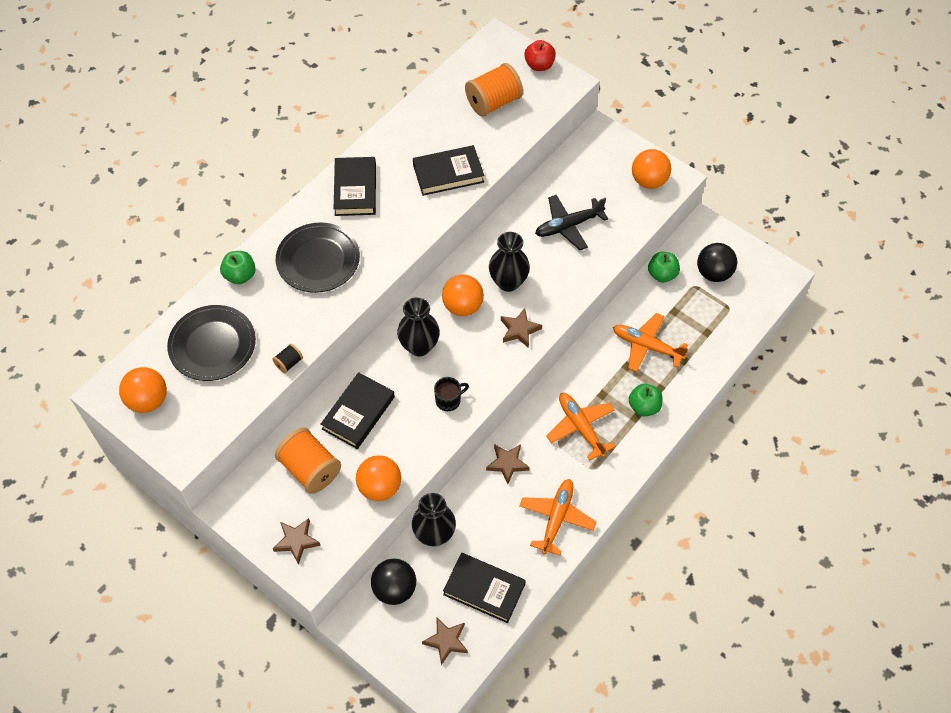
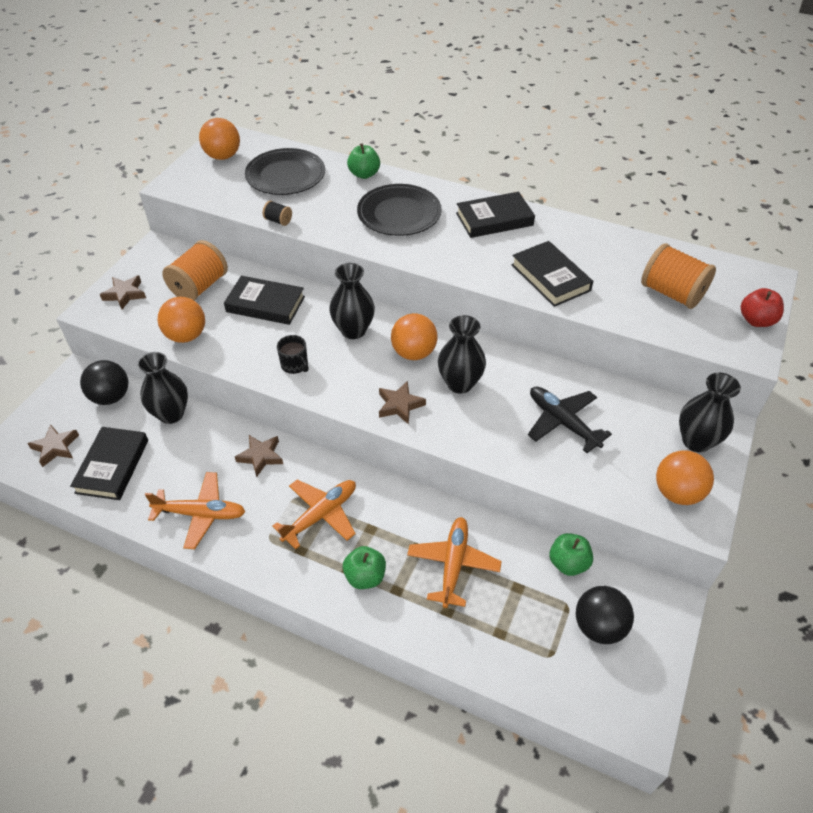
camera: 75 degrees right, 10 degrees down
(608, 152) = (696, 441): none -> black vase

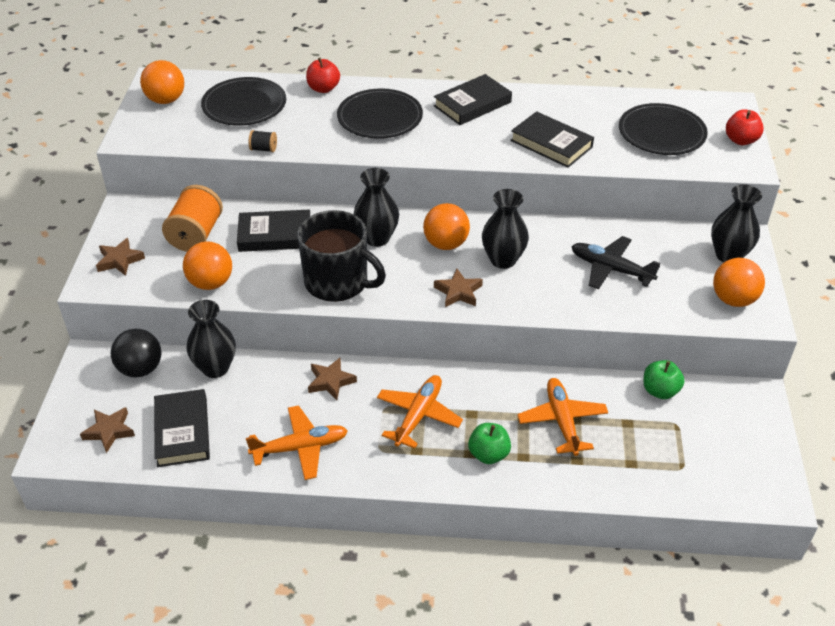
camera: 20 degrees left, 5 degrees down
(295, 365) = (338, 282): black mug -> black mug, size x2.27
(364, 174) = (323, 88): green apple -> red apple
(599, 626) = (710, 432): black ball -> none
(672, 293) = (661, 134): orange spool -> black plate

